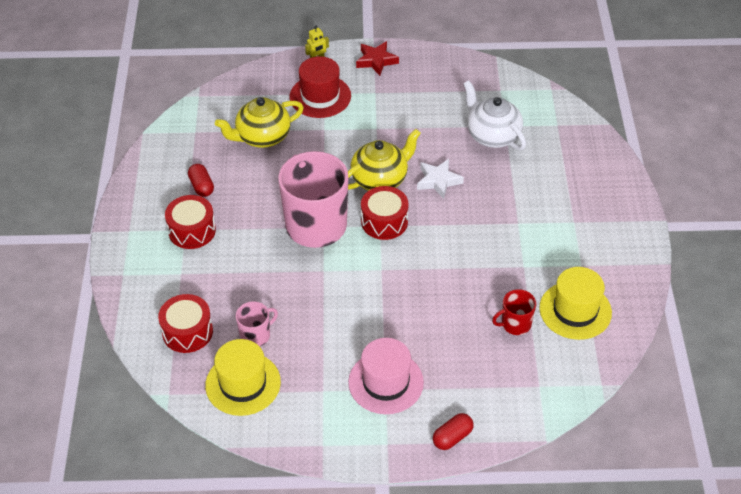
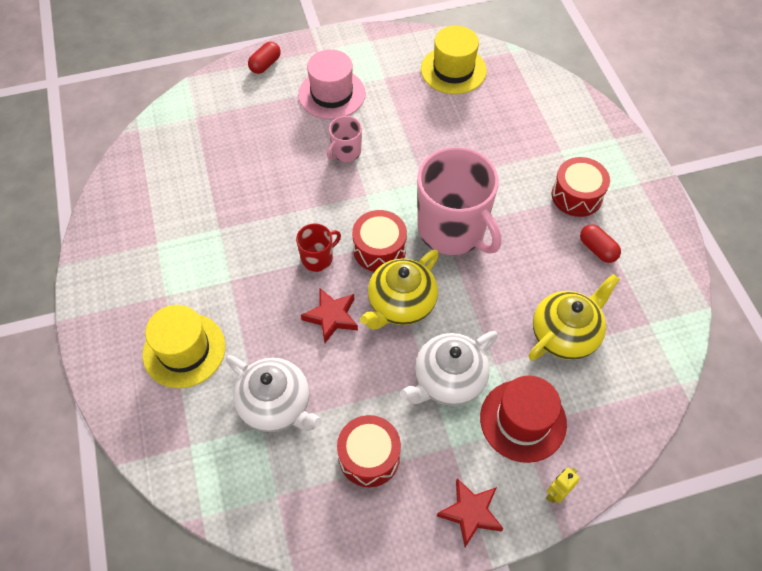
camera: 165 degrees right, 10 degrees up
(187, 332) = (523, 100): red drum -> red drum (369, 456)
(256, 335) = (461, 109): pink mug -> pink mug (346, 152)
(362, 126) = (448, 380): none -> white teapot
(438, 181) = (331, 317): white star -> red star
(515, 324) = (222, 167): red mug -> red mug (318, 258)
(575, 310) = (163, 192): yellow hat -> yellow hat (184, 350)

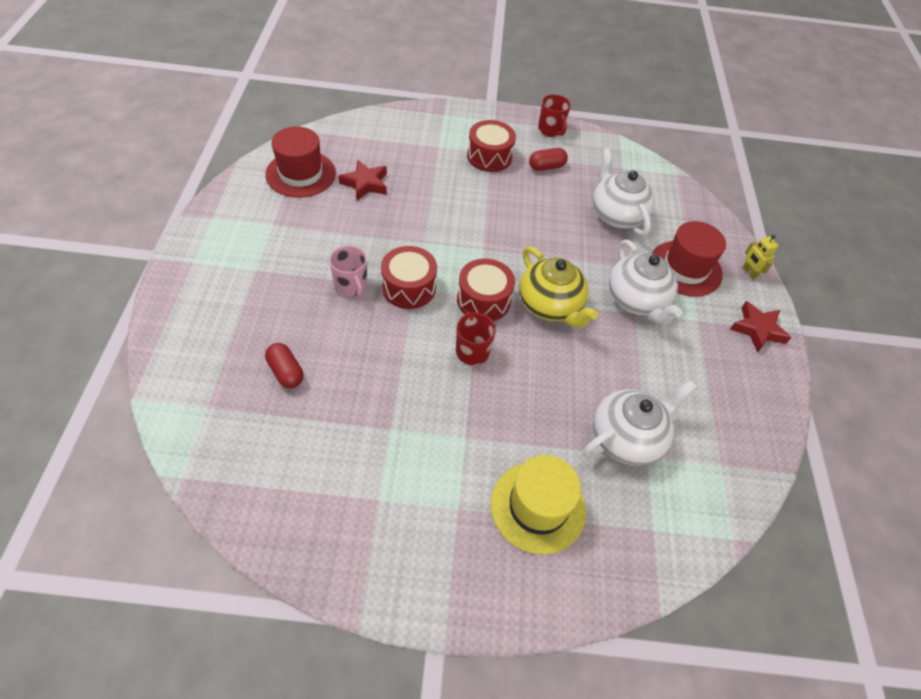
camera: 75 degrees left, 5 degrees down
(265, 64) = (175, 314): red capsule -> red capsule (286, 372)
(331, 317) = (544, 361): red star -> red star (365, 183)
(332, 94) = (264, 271): pink hat -> none
(369, 456) = (696, 380): red drum -> red drum (408, 287)
(452, 230) = (486, 242): pink mug -> none
(453, 70) = (301, 174): yellow hat -> red hat
(565, 334) = (616, 215): yellow teapot -> white teapot
(662, 237) = (551, 130): none -> red mug

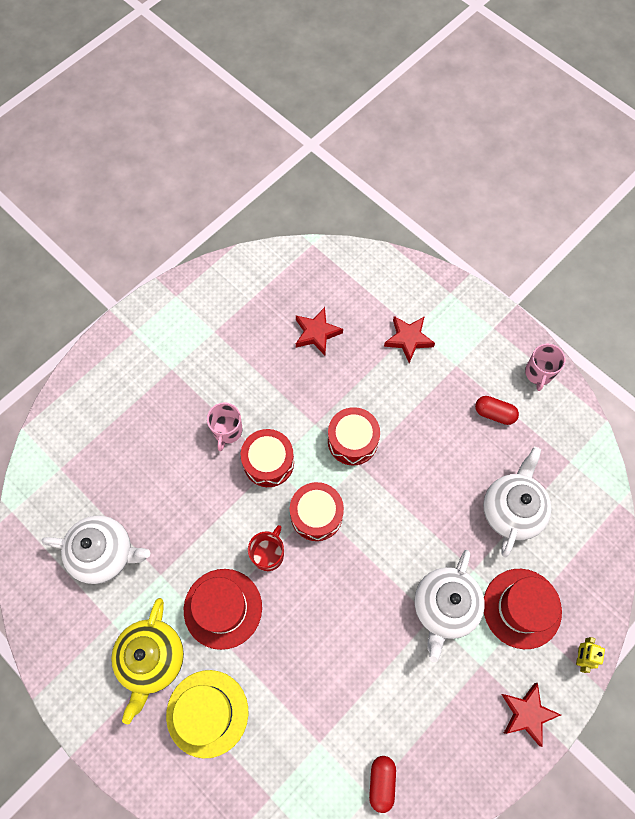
camera: 45 degrees right, 15 degrees up
(286, 372) = (127, 476): red capsule -> red capsule (381, 782)
(301, 174) = (273, 290): red hat -> red hat (223, 608)
(441, 154) = (408, 339): none -> red star
(489, 156) = (450, 369): red drum -> red drum (352, 441)
(550, 305) = (366, 559): yellow teapot -> yellow teapot (152, 659)
(551, 130) = (539, 373): red mug -> pink mug
(627, 437) = (319, 715): white teapot -> white teapot (104, 553)

